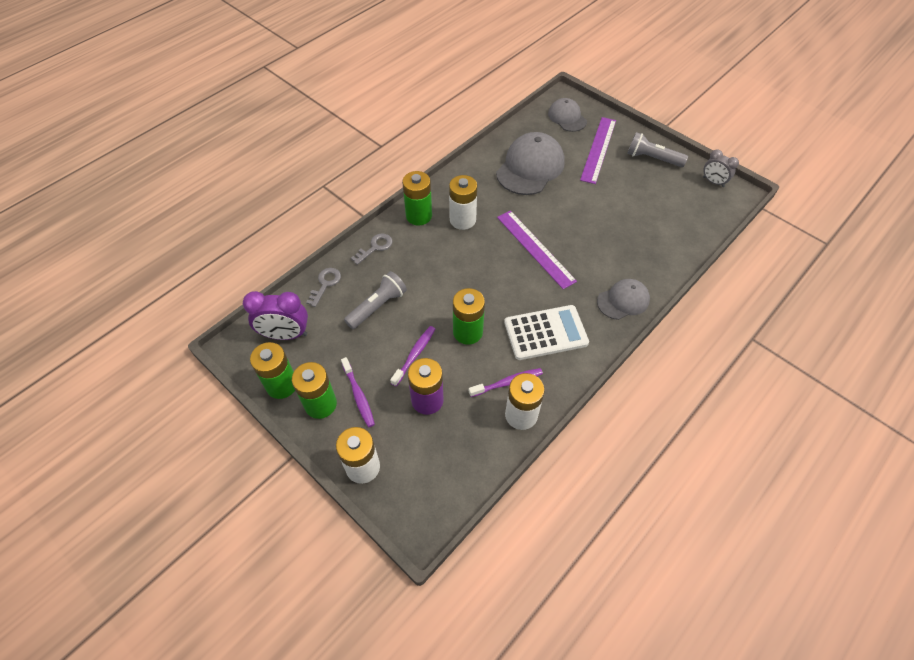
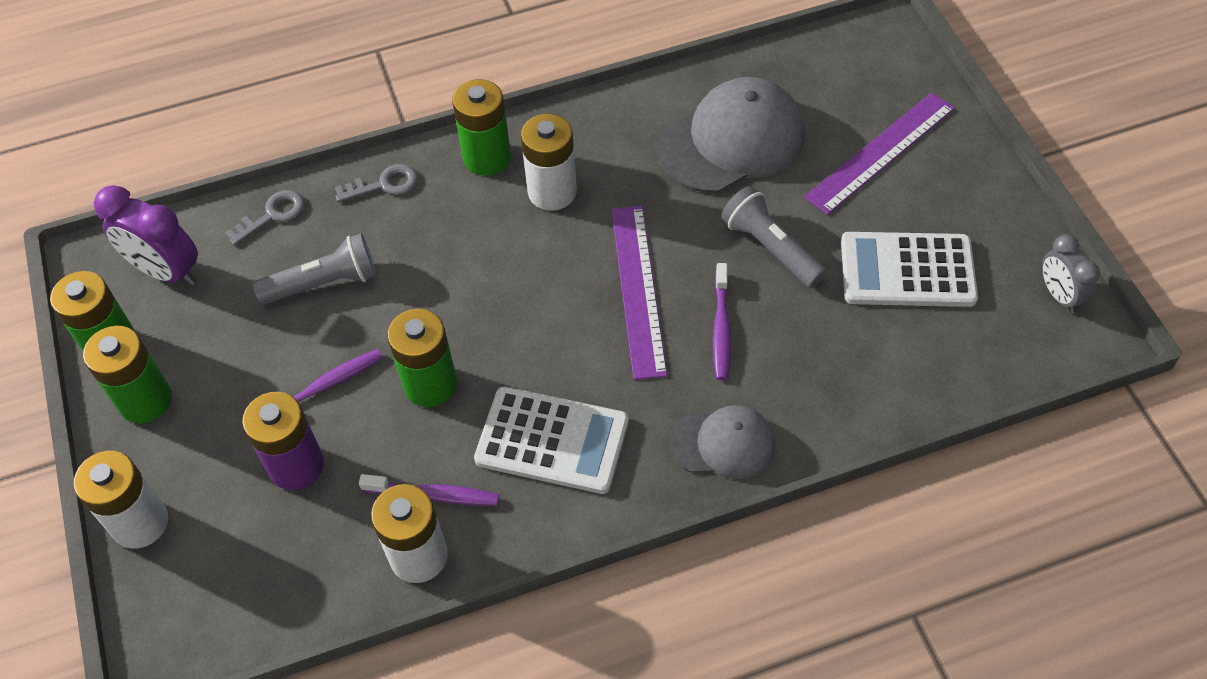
camera: 30 degrees right, 0 degrees up
(358, 395) = (205, 412): purple toothbrush -> purple toothbrush (721, 328)
(567, 117) = (866, 71): grey cap -> none
(646, 195) = (907, 270): none -> white calculator
(652, 158) = (972, 206): grey flashlight -> grey flashlight (771, 248)

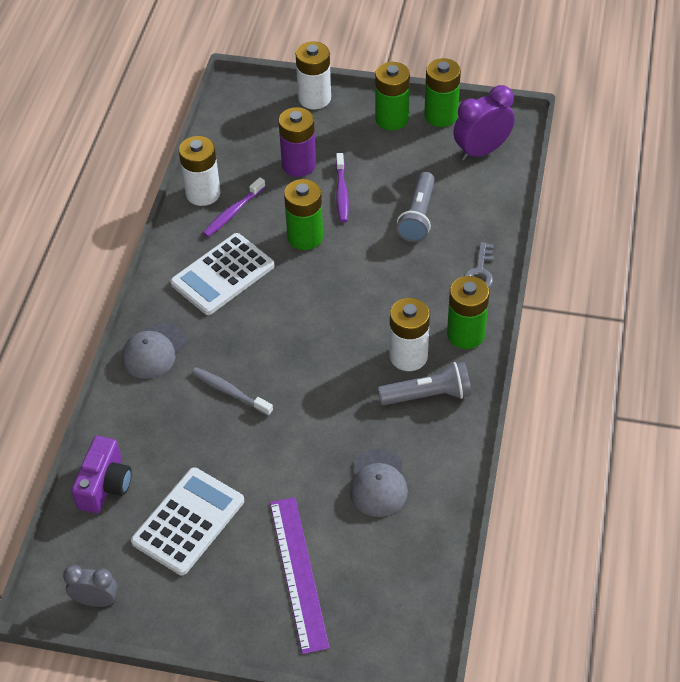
camera: 120 degrees right, 5 degrees down
(272, 215) = (493, 210): grey key -> none
(638, 289) = (293, 364): purple ruler -> none
(721, 328) = (230, 392): purple toothbrush -> grey toothbrush
(732, 141) = (378, 483): grey cap -> grey cap, size x0.59
(771, 248) = (268, 453): grey flashlight -> grey flashlight (427, 395)
(934, 373) = (105, 485): none -> purple camera

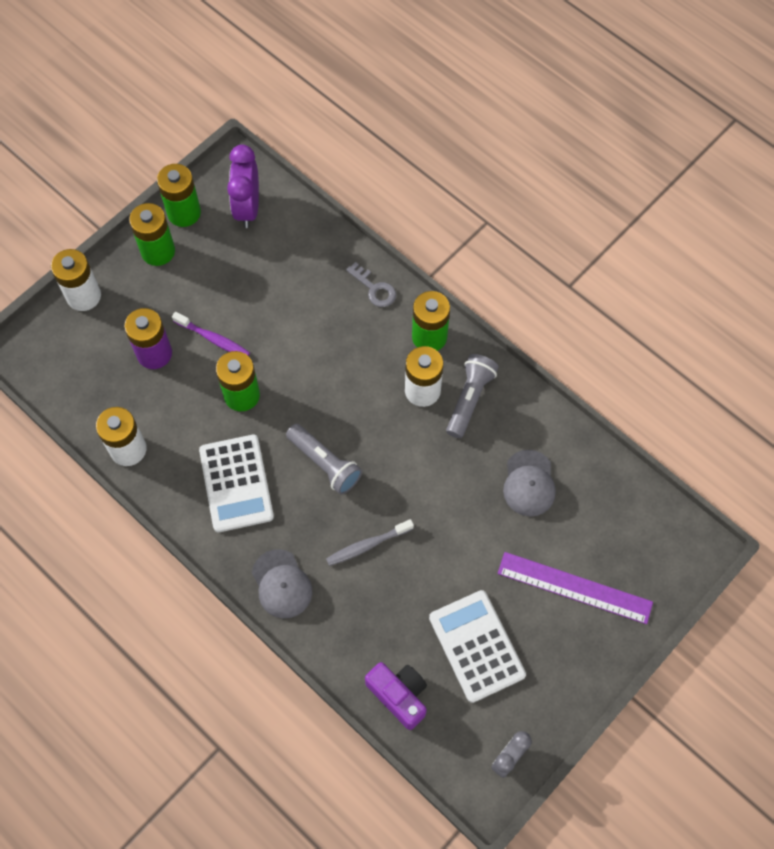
camera: 60 degrees left, 15 degrees up
(233, 212) = (170, 437): purple toothbrush -> none
(378, 483) = (529, 483): grey cap -> grey cap turned 60 degrees clockwise
(418, 216) = (283, 297): grey flashlight -> grey flashlight (324, 463)

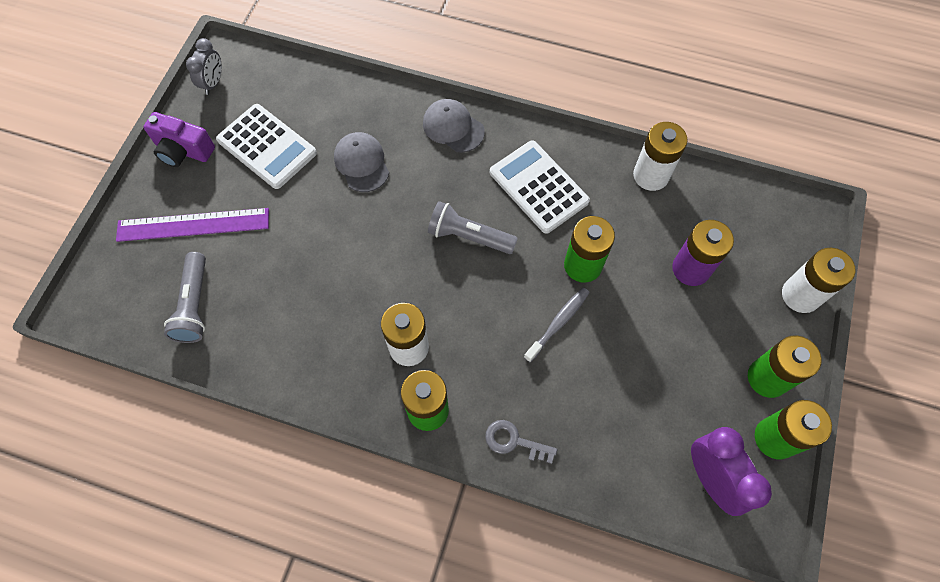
camera: 155 degrees right, 0 degrees up
(213, 339) = (645, 308): purple toothbrush -> none
(367, 545) = (395, 185): grey toothbrush -> grey toothbrush (558, 323)
(399, 695) = (317, 90): purple camera -> purple camera (183, 150)
(469, 399) = (356, 359): grey flashlight -> grey flashlight (194, 305)
(529, 483) = (265, 299): grey cap -> grey cap (361, 163)

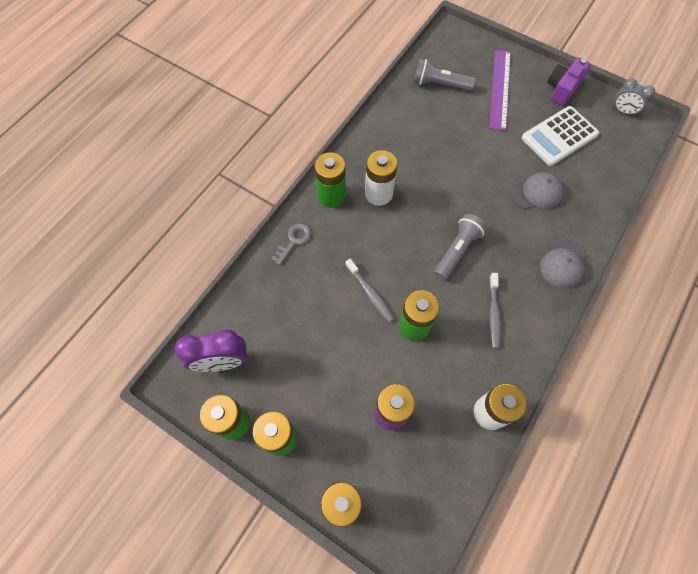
camera: 105 degrees right, 0 degrees up
(453, 127) = (562, 263): grey cap -> grey cap turned 150 degrees clockwise
(538, 187) = (493, 313): white calculator -> grey toothbrush

